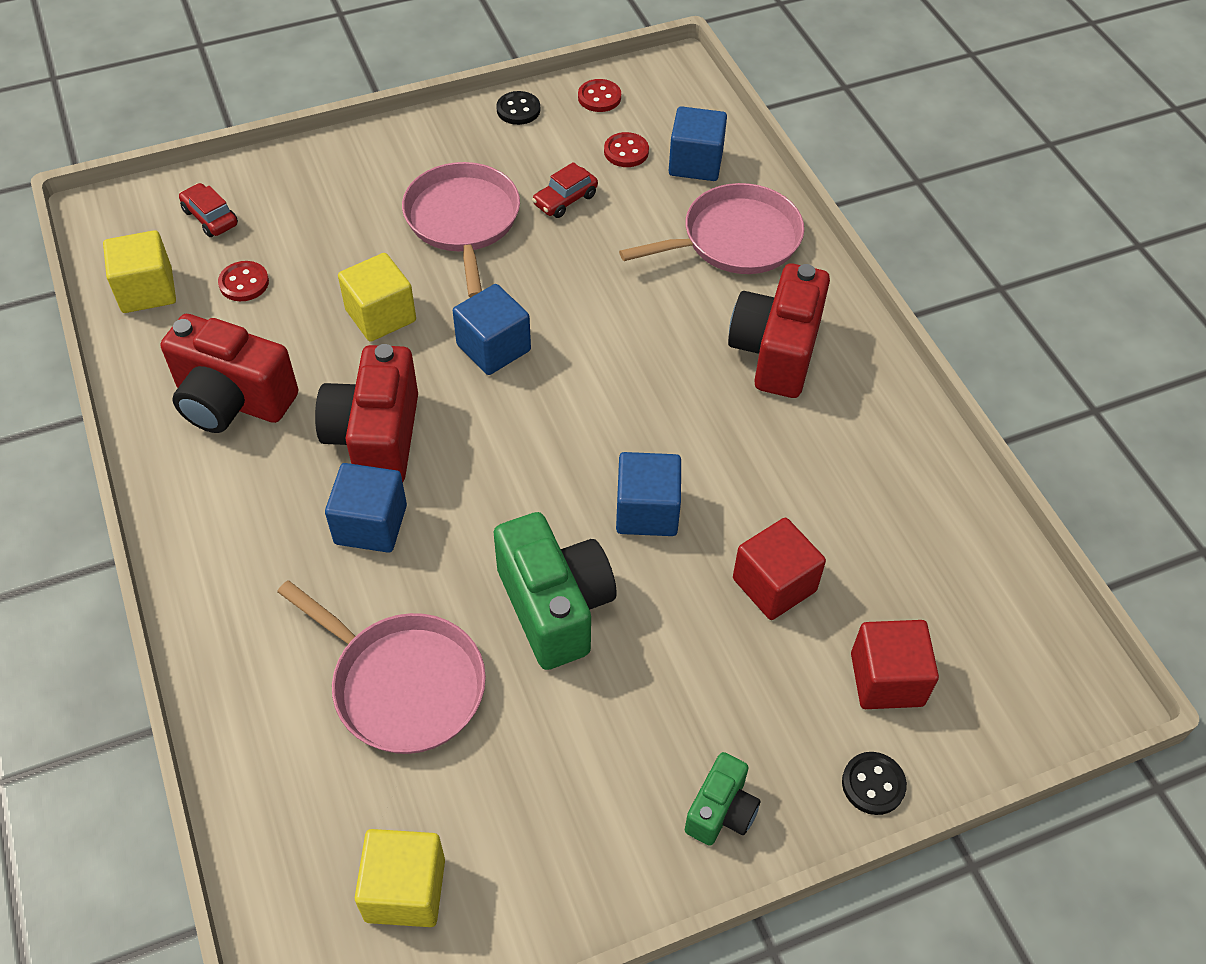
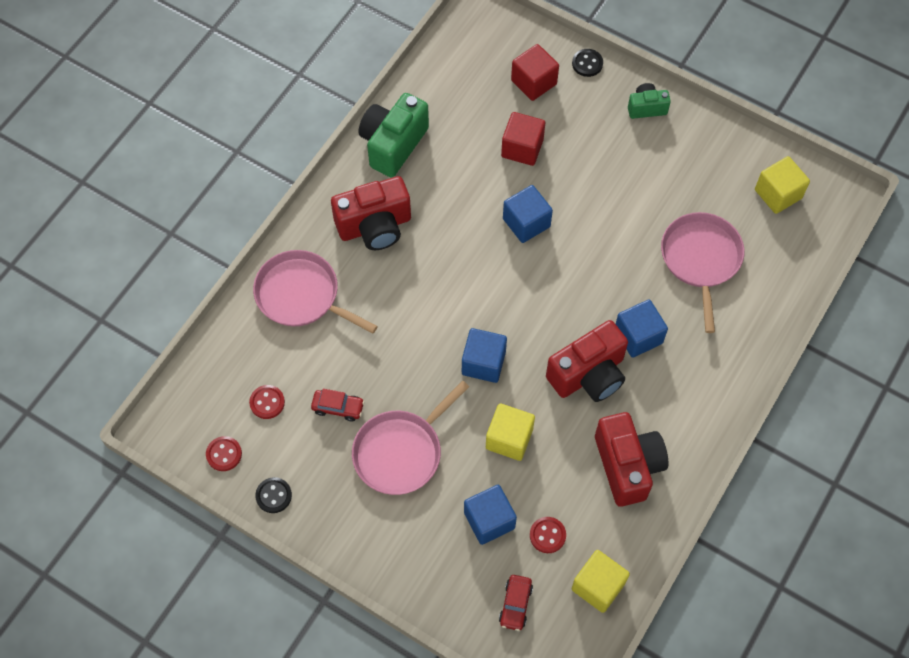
camera: 125 degrees left, 10 degrees up
(555, 607) = (610, 226): green camera -> green camera (393, 144)
(695, 163) = (248, 356): blue cube -> blue cube (489, 520)

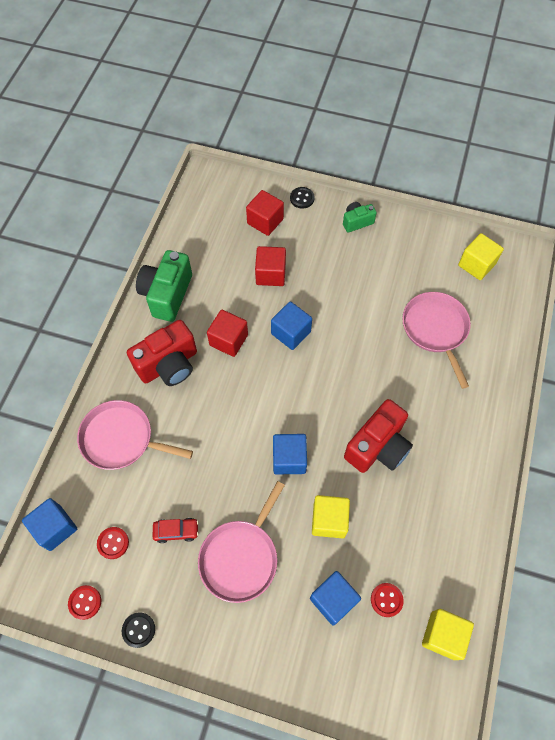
camera: 15 degrees left, 0 degrees up
(451, 214) = (228, 340): none -> red cube
(515, 604) = (378, 674): red car -> none
(627, 466) = (433, 518): red camera -> none
(638, 336) = (407, 404): blue cube -> blue cube (55, 528)

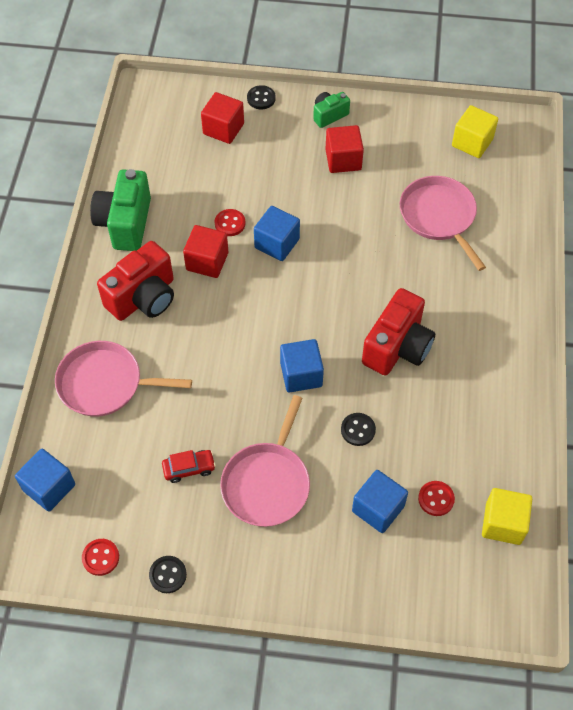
camera: 10 degrees left, 5 degrees down
(113, 543) = (119, 492): red button -> red button (230, 223)
(270, 274) = (241, 184): red cube -> red cube (343, 160)
(329, 520) = (358, 430): yellow cube -> black button

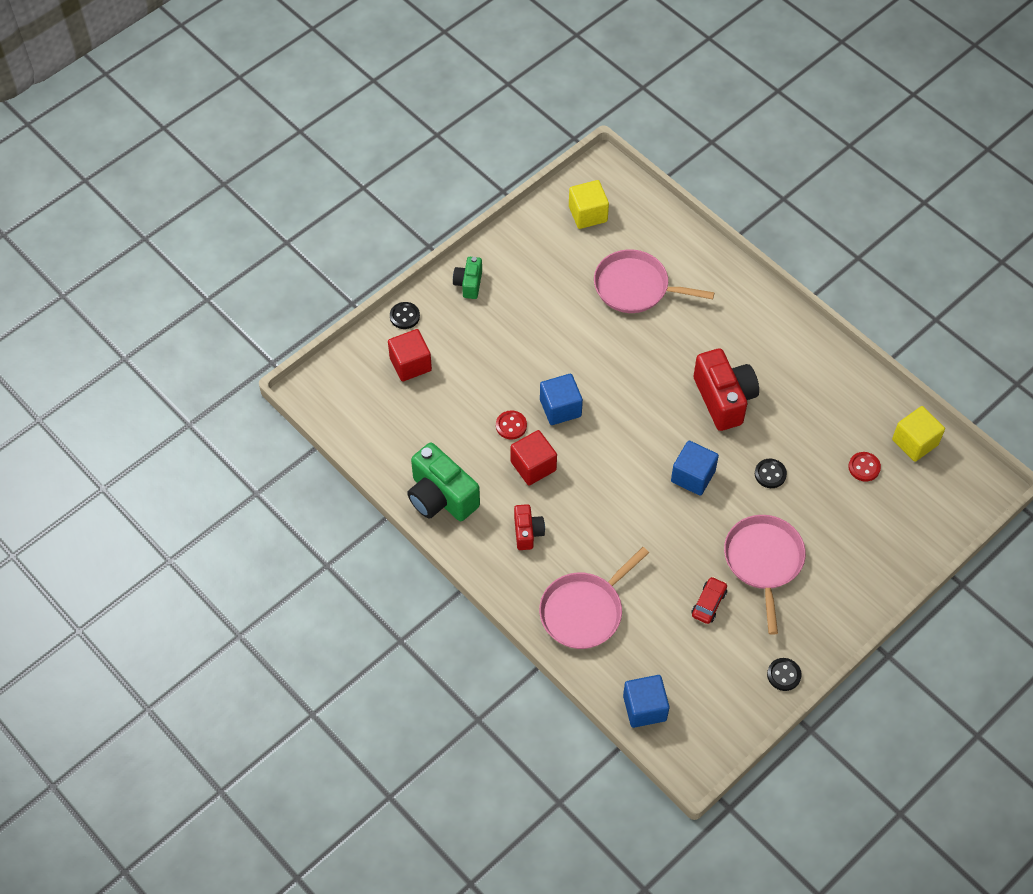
camera: 50 degrees left, 0 degrees up
(100, 557) = (733, 710): red button -> none
(143, 298) = (527, 532): red camera -> red camera, size x0.54
(267, 483) = (763, 561): pink pan -> pink pan turned 150 degrees counterclockwise
(343, 160) = (522, 307): red cube -> none
(378, 508) = (842, 507): blue cube -> none

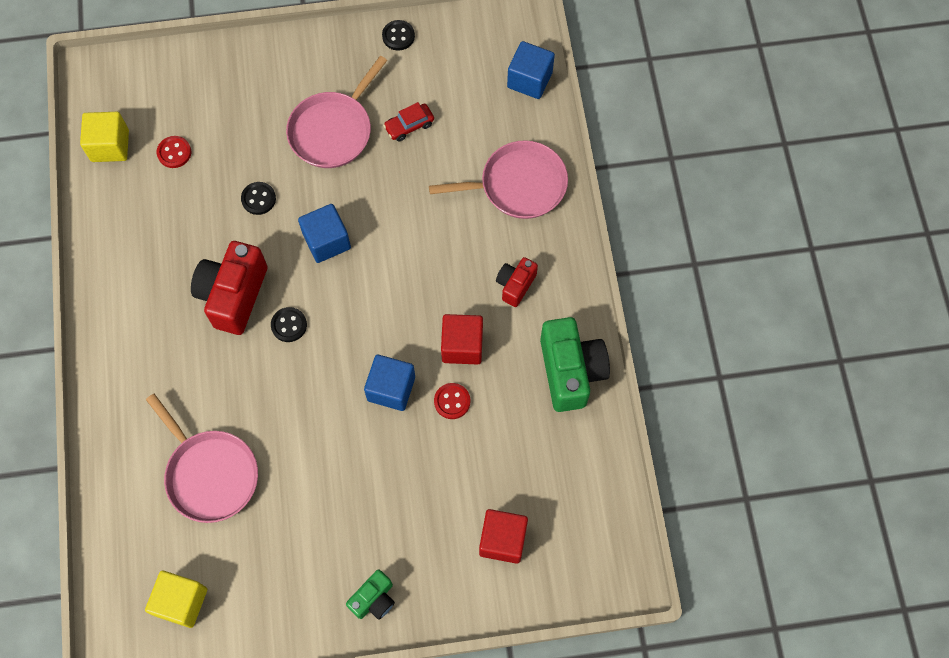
camera: 145 degrees left, 10 degrees up
(404, 316) = (469, 605): black button -> black button (289, 325)

